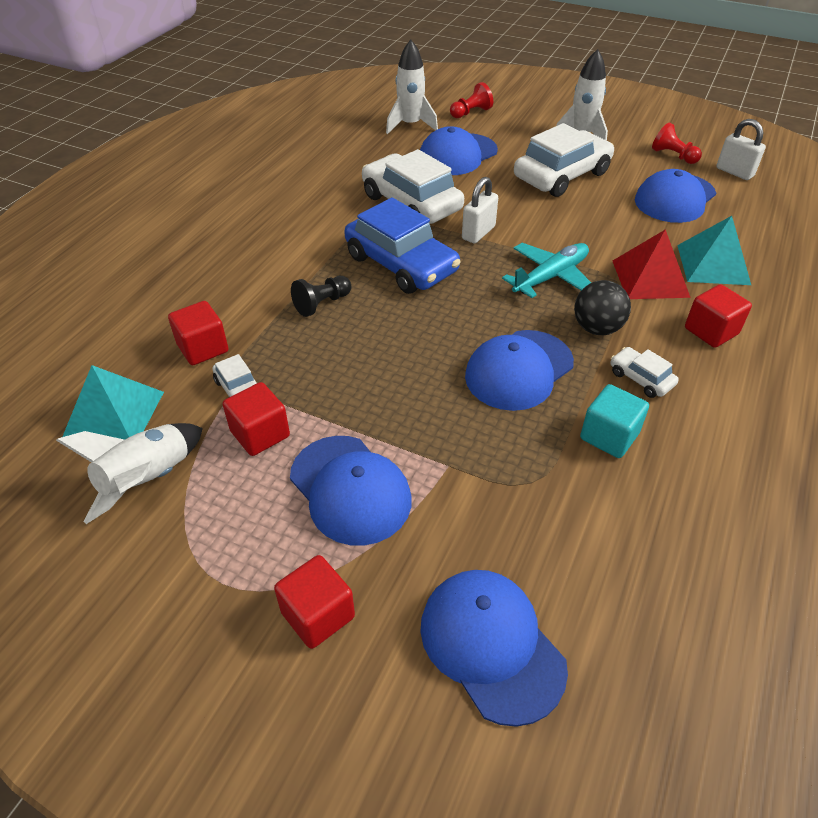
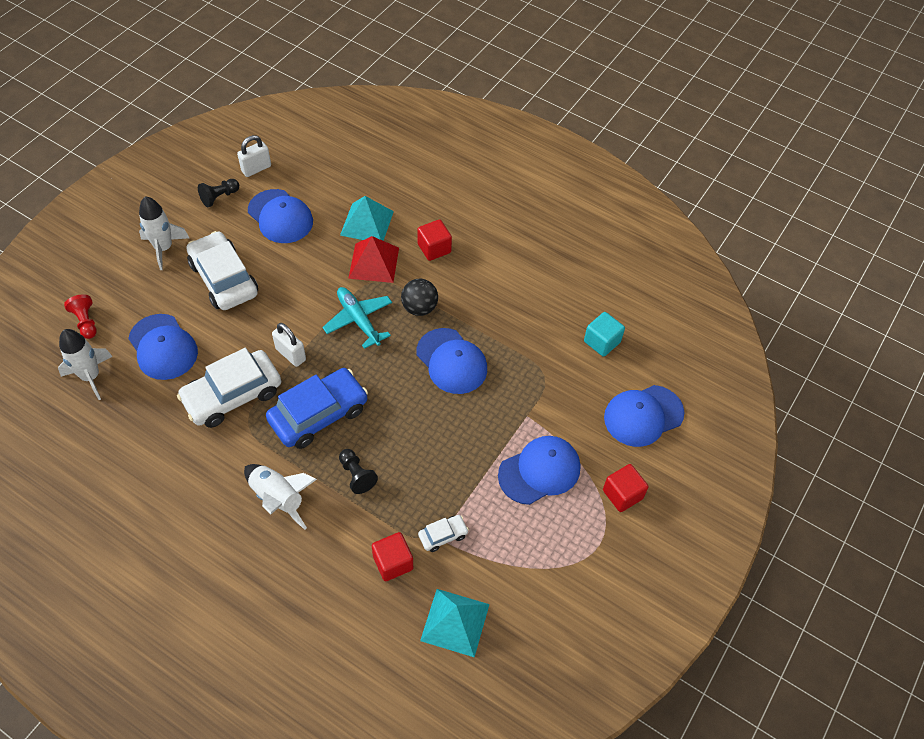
camera: 85 degrees left, 10 degrees up
(148, 480) = (519, 592): white rocket -> white rocket (278, 498)
(260, 434) = (487, 522): red cube -> none
(609, 436) = (514, 328): turquoise cube -> turquoise cube (602, 342)
(641, 378) = (470, 298): white car -> none
(673, 156) = (219, 197): red pawn -> black pawn

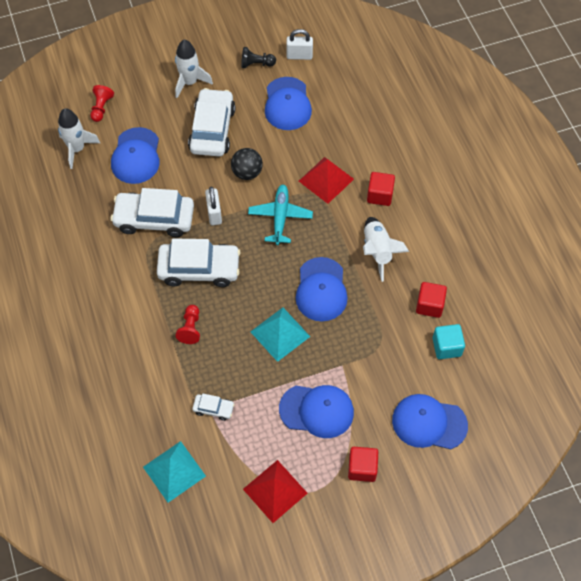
camera: 40 degrees right, 5 degrees up
(278, 498) = (129, 310): white rocket -> white rocket (378, 251)
(318, 414) = (199, 269): blue car -> white car
(356, 475) = (190, 328): black pawn -> red pawn
(367, 223) = (346, 145): turquoise pyramid -> turquoise pyramid (280, 334)
(393, 562) = (166, 403): red cube -> red cube (429, 305)
(419, 308) = (331, 235): black ball -> black ball (247, 172)
(565, 570) = (275, 491): none -> red pyramid

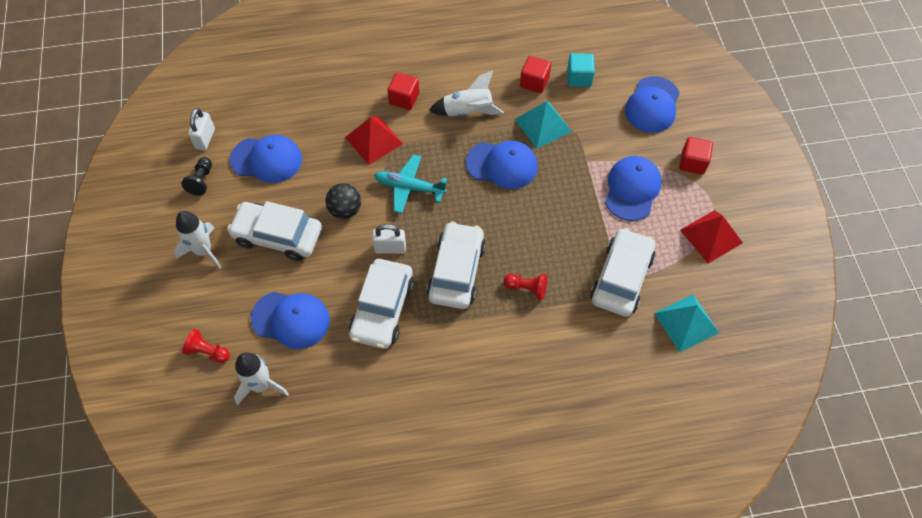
camera: 80 degrees left, 0 degrees up
(213, 409) = (621, 278): white car -> white car, size x2.17
(280, 334) = (546, 207): turquoise pyramid -> turquoise pyramid (543, 125)

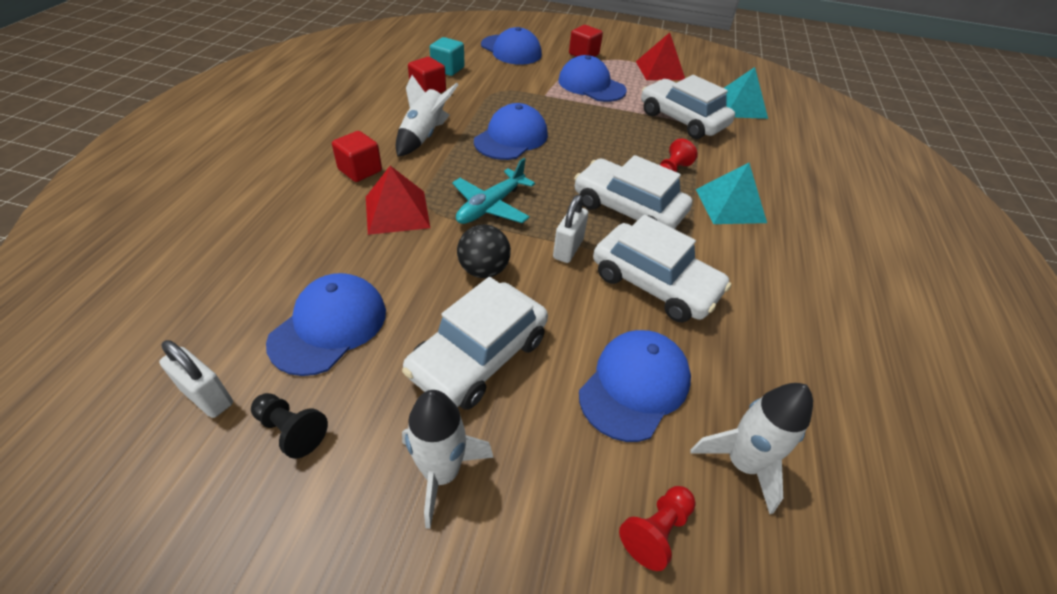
camera: 70 degrees left, 15 degrees down
(543, 125) = (483, 102): turquoise pyramid -> turquoise pyramid (730, 205)

